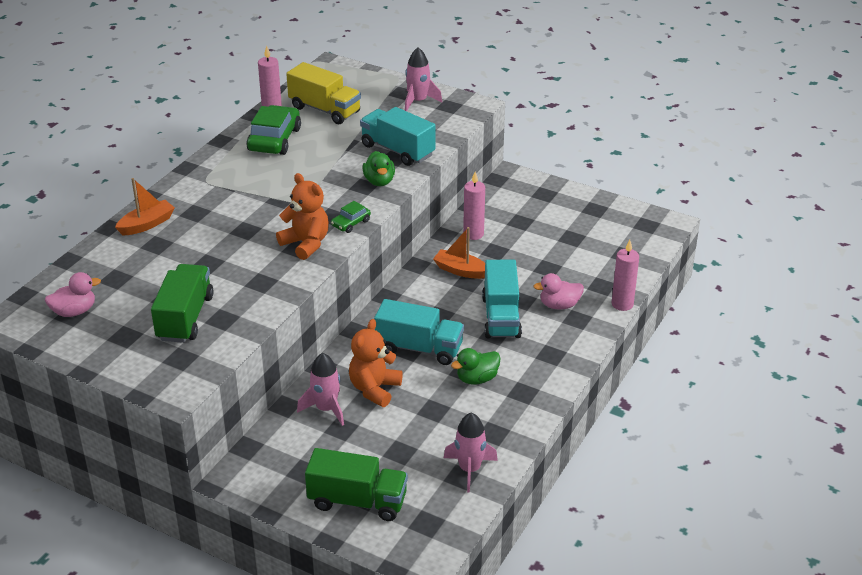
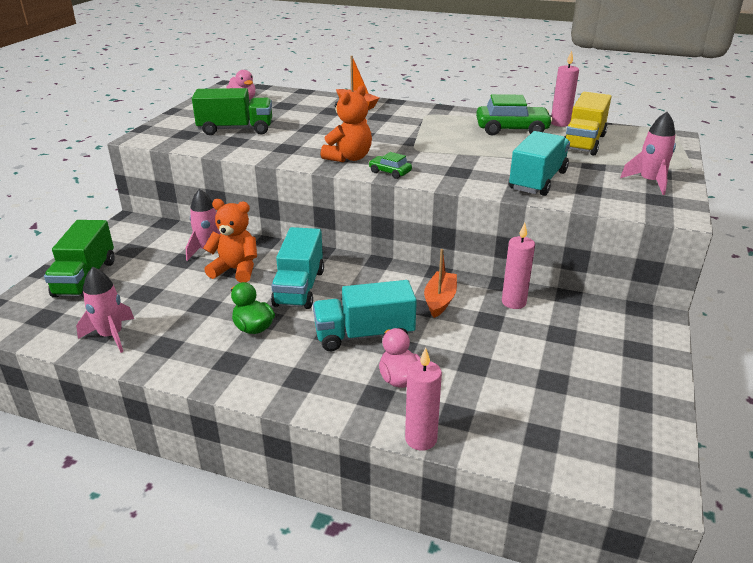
camera: 80 degrees right, 5 degrees down
(379, 181) = (471, 177): green duck -> none

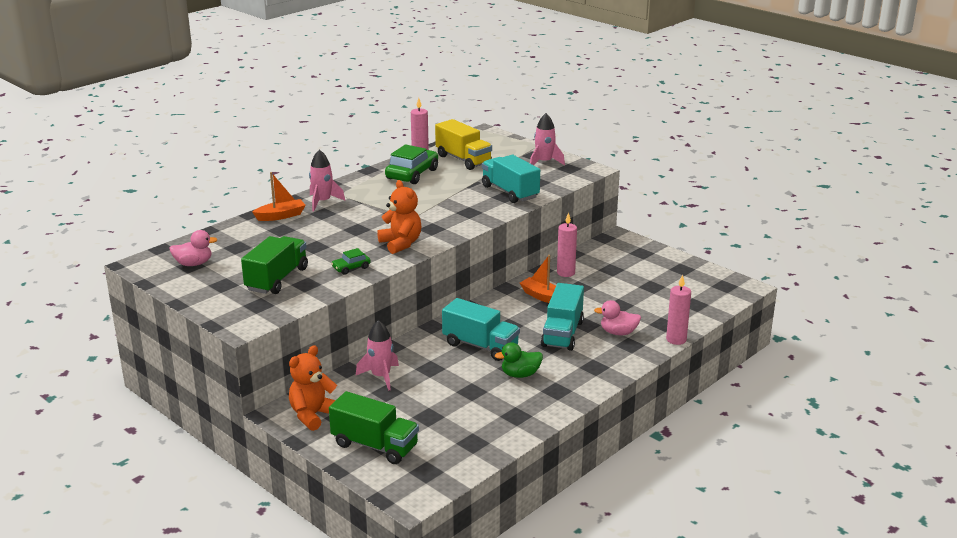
camera: 65 degrees left, 5 degrees down
(111, 336) = (483, 438): pink rocket -> pink rocket (323, 202)
(236, 270) = (428, 369): orange teddy bear -> orange teddy bear (313, 415)
(390, 172) = (445, 235): green car -> green car (351, 268)

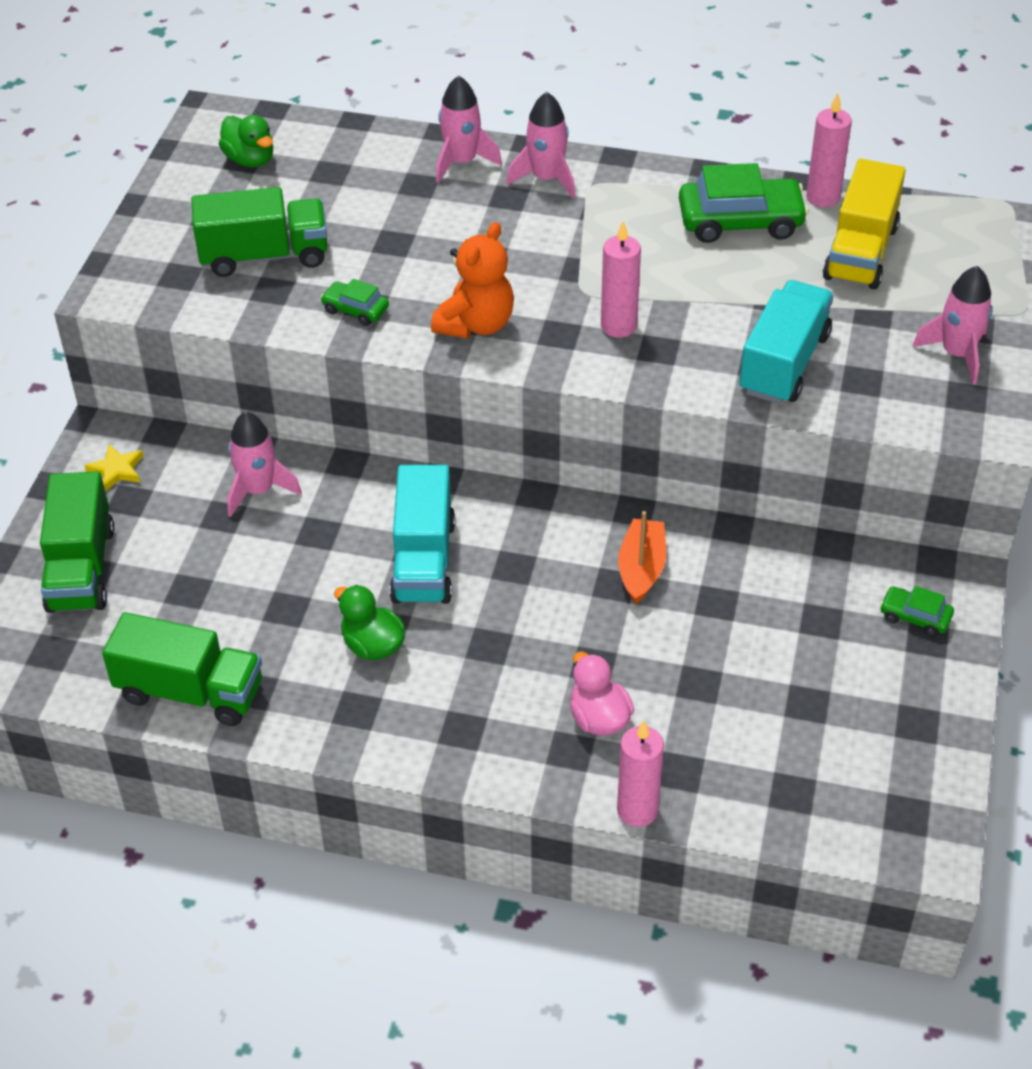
camera: 60 degrees right, 20 degrees up
(193, 264) = (250, 160): pink duck -> green duck
(281, 216) = (461, 162): orange boat -> pink rocket
(313, 415) = (117, 470): orange teddy bear -> yellow star
(499, 434) = (190, 692): none -> green truck
(562, 334) = (538, 645): turquoise truck -> none
(565, 273) = (752, 564): pink candle -> pink candle (618, 326)
(628, 251) = (915, 617): none -> green car

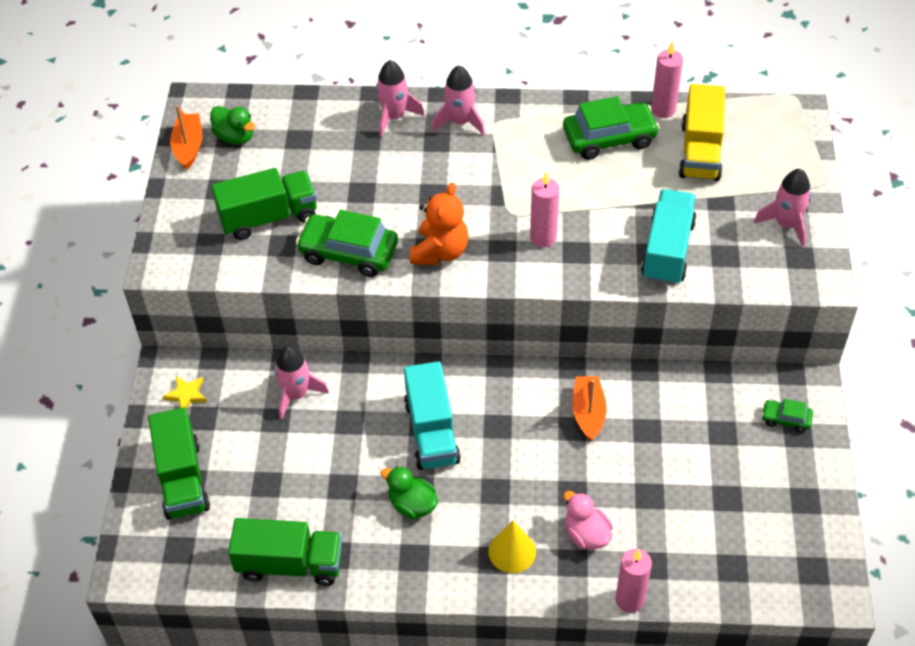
camera: 10 degrees left, 5 degrees up
(188, 163) = (188, 147): none -> orange boat
(355, 310) = (348, 253): green car -> green car, size x1.98
(491, 723) = (512, 551): none -> yellow cone

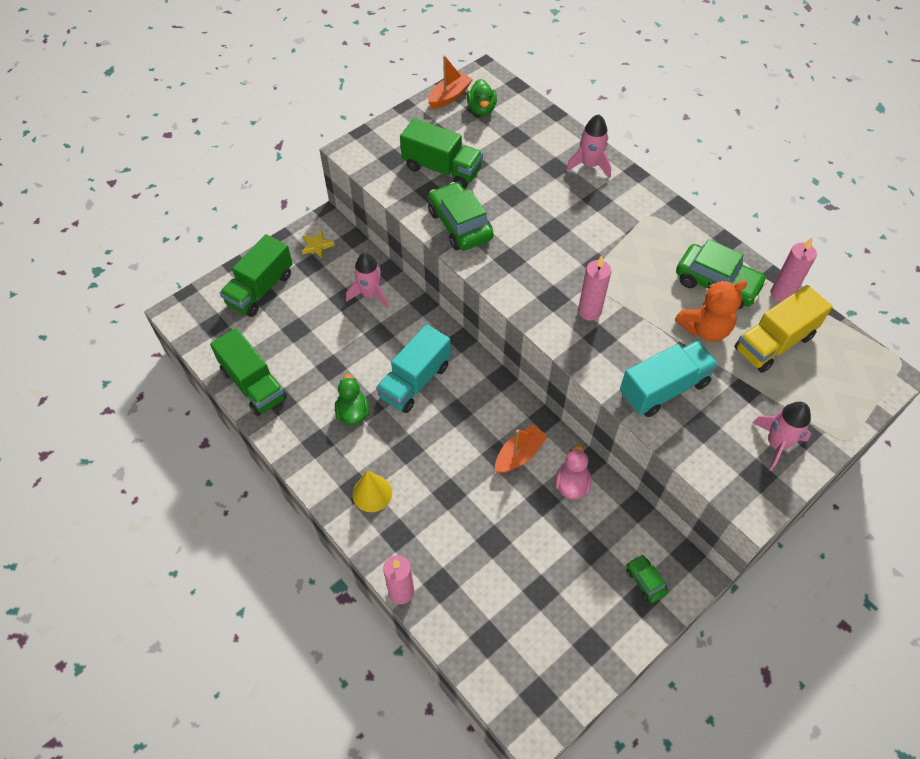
camera: 45 degrees right, 5 degrees up
(440, 252) = (514, 267): orange teddy bear -> orange teddy bear (705, 329)
(460, 122) = (627, 199): pink rocket -> none
(586, 534) = (426, 526): pink duck -> pink duck (571, 484)

